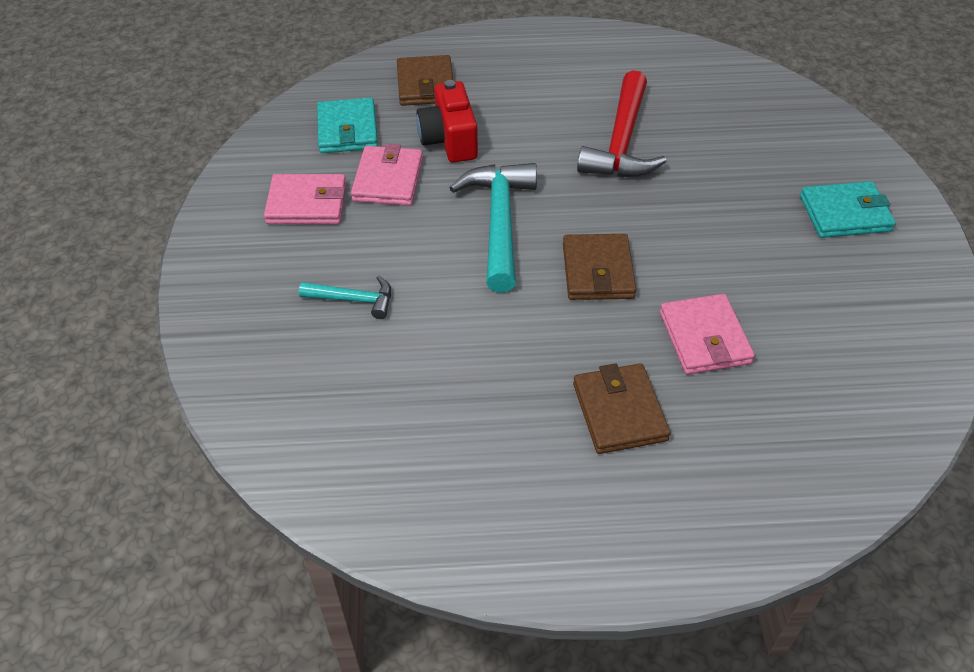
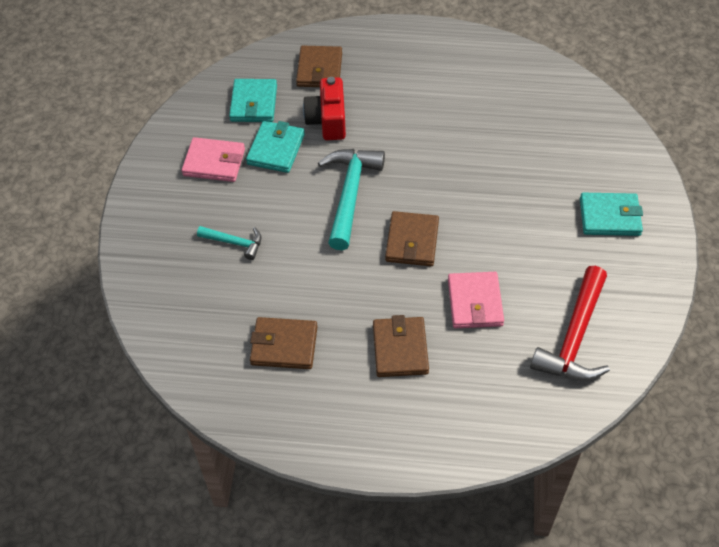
camera: 10 degrees right, 5 degrees up
(388, 180) = (276, 149): pink wallet -> turquoise wallet
(452, 428) = (284, 345): none -> brown wallet
(621, 142) = (457, 137): red hammer -> red hammer (574, 338)

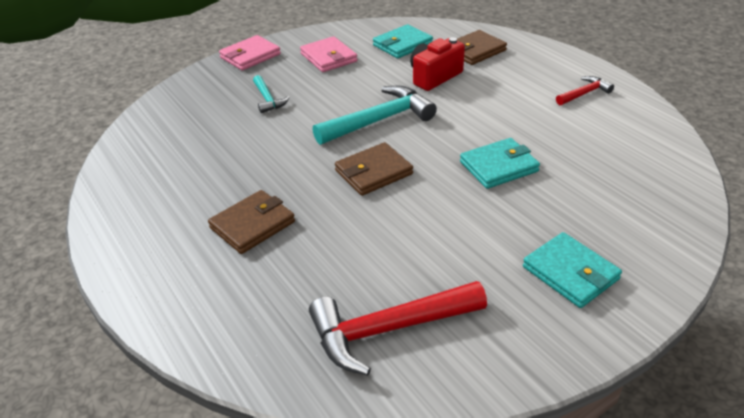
camera: 50 degrees right, 15 degrees down
(276, 149) = (375, 72): turquoise wallet -> turquoise wallet (498, 166)
(284, 345) = (195, 167): brown wallet -> none
(448, 60) = (584, 93): none -> red hammer
(475, 302) = (352, 240): pink wallet -> pink wallet (250, 56)

